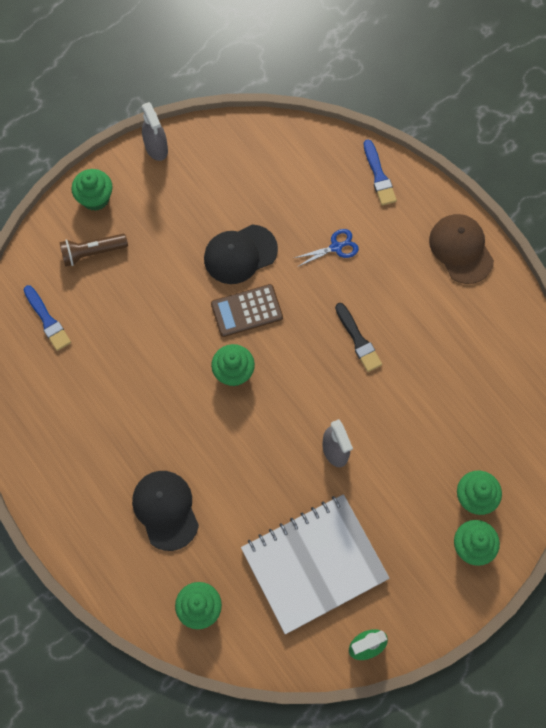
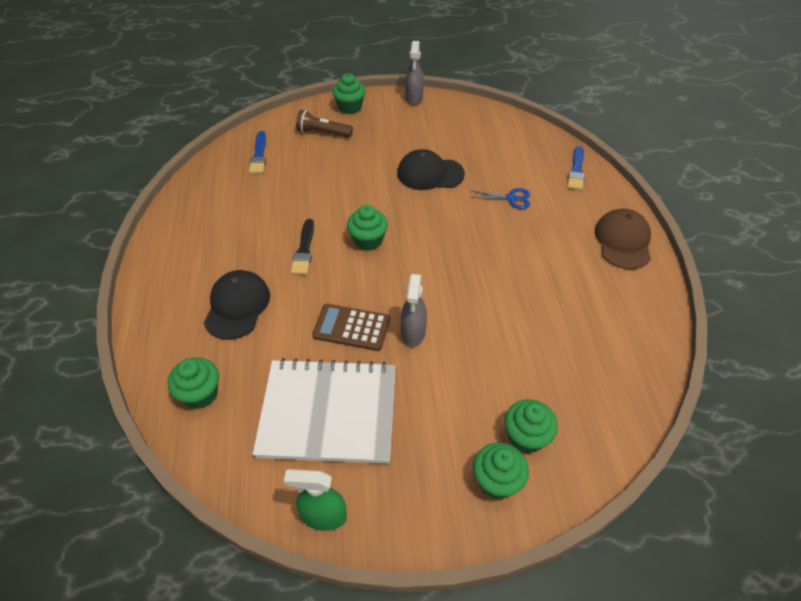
camera: 30 degrees right, 20 degrees down
(246, 310) = (409, 208): brown calculator -> brown calculator (351, 327)
(358, 340) = (489, 264): black brush -> black brush (304, 250)

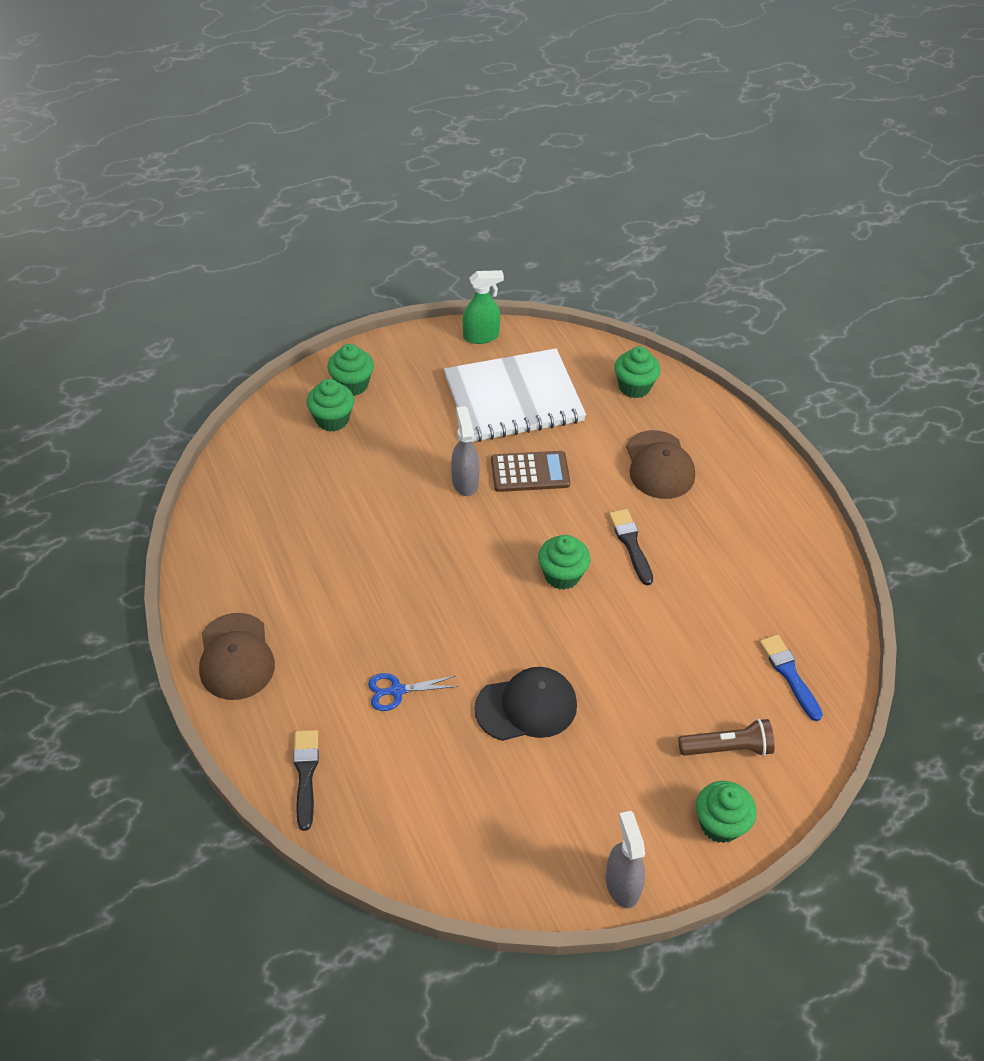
camera: 160 degrees right, 0 degrees up
(237, 306) = (659, 465): black cap -> brown cap
(576, 171) = (306, 774): blue brush -> black brush

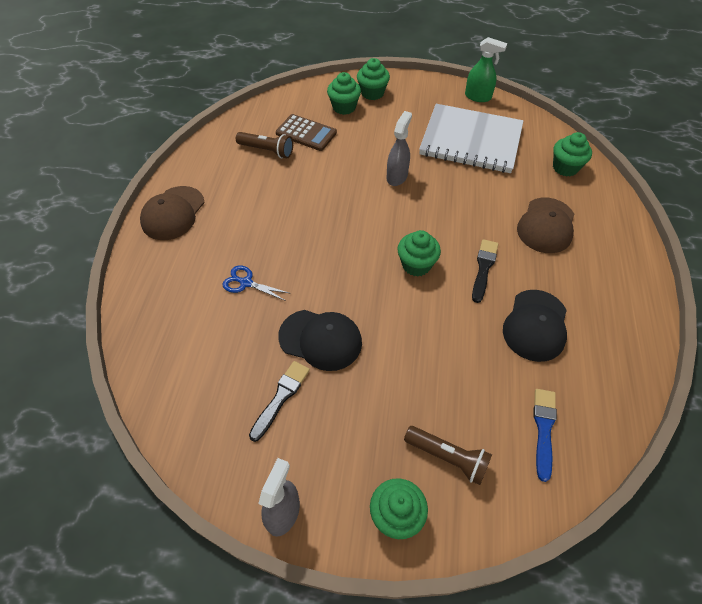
camera: 35 degrees right, 5 degrees up
(283, 521) = (267, 150): none -> brown flashlight
(306, 774) = (148, 304): black brush -> black brush (281, 397)
(530, 472) = (446, 189): brown calculator -> brown calculator (306, 133)
(718, 579) = (535, 325): none -> black cap

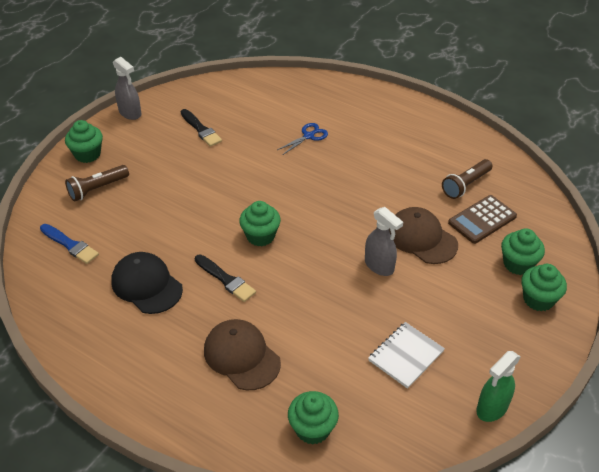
camera: 115 degrees right, 10 degrees down
(173, 213) = (408, 114): brown cap -> brown cap (421, 238)
(320, 339) = (230, 159): black cap -> none
(470, 141) = (405, 356): white notebook -> white notebook, size x0.51

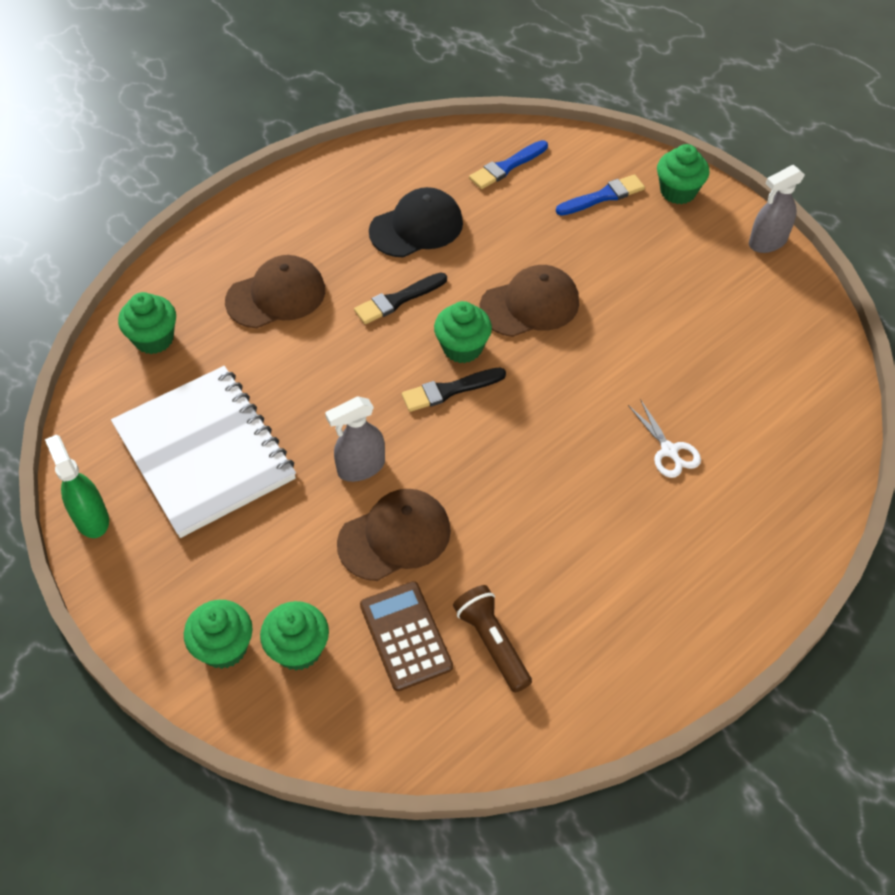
camera: 105 degrees right, 10 degrees up
(97, 189) = (603, 196): brown flashlight -> blue brush
(201, 129) = (711, 318): black brush -> black brush (449, 390)
(212, 209) = (530, 305): none -> brown cap
(308, 136) = (669, 450): blue scissors -> white scissors
(405, 356) = (205, 453): white notebook -> white notebook, size x1.97

